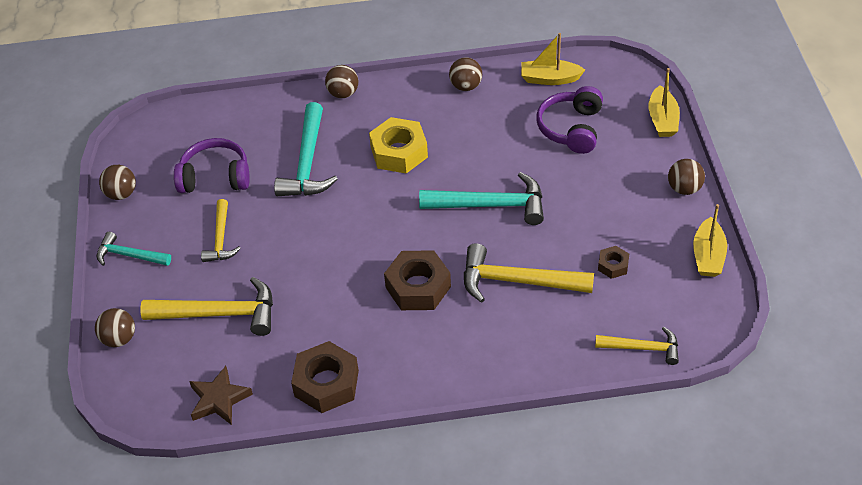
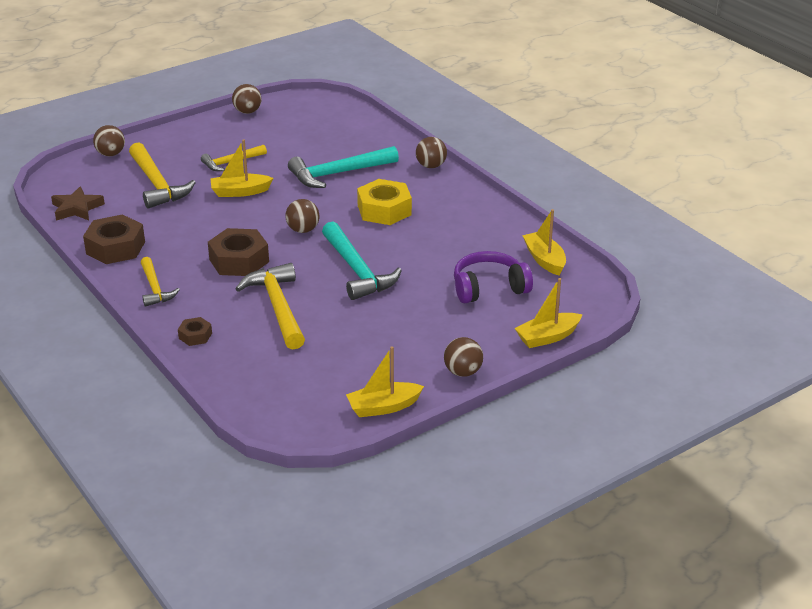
camera: 60 degrees right, 15 degrees down
(129, 255) = (190, 133): turquoise hammer -> none
(215, 177) = (292, 141): purple headphones -> none
(287, 248) = (240, 192): none -> yellow boat
(466, 86) = (493, 220): brown ball -> brown ball (303, 230)
(613, 265) = (331, 353): brown nut -> brown nut (195, 336)
(643, 348) = (242, 394): yellow hammer -> yellow hammer (155, 288)

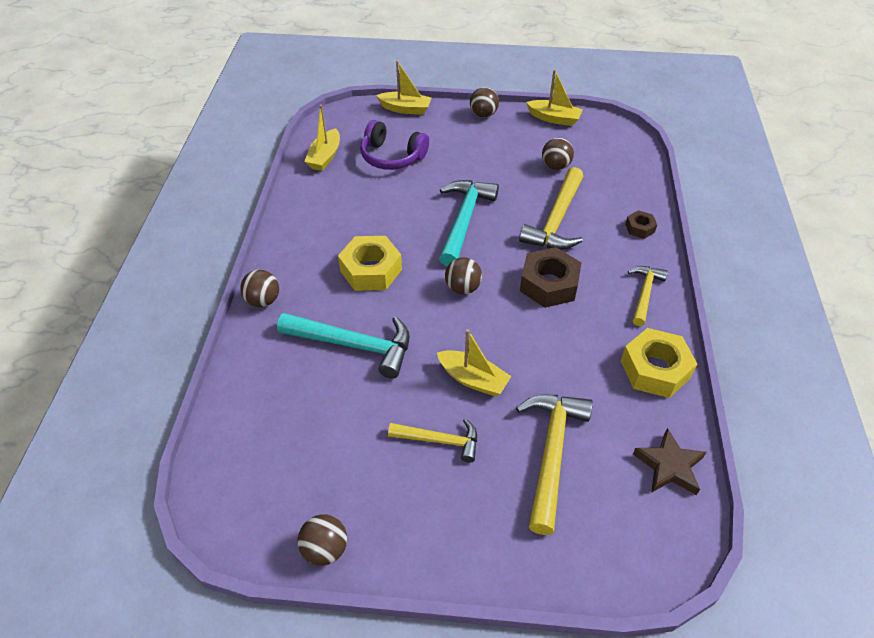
camera: 140 degrees left, 15 degrees up
(111, 154) = (571, 568): brown ball -> brown ball (555, 166)
(115, 247) = (655, 369): brown nut -> yellow nut

